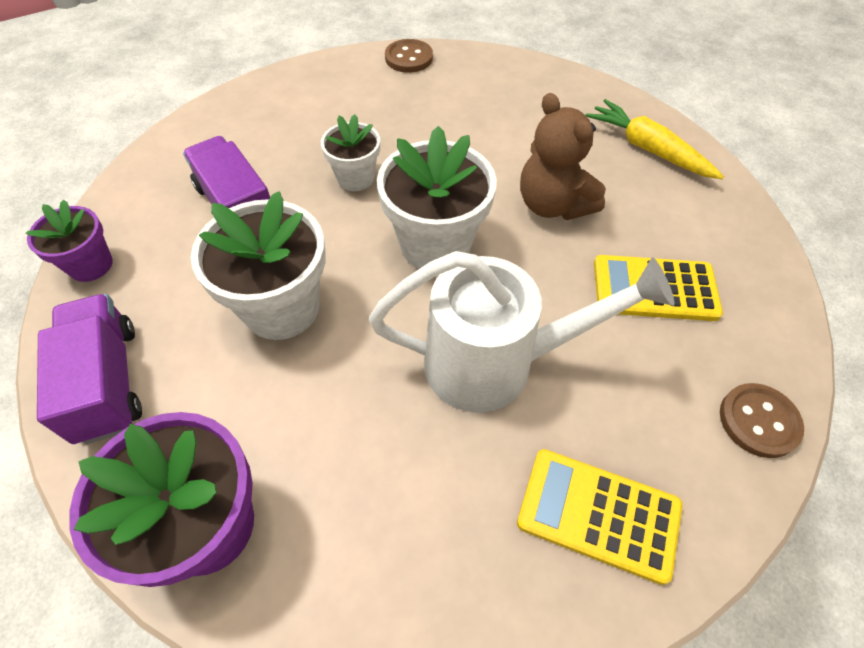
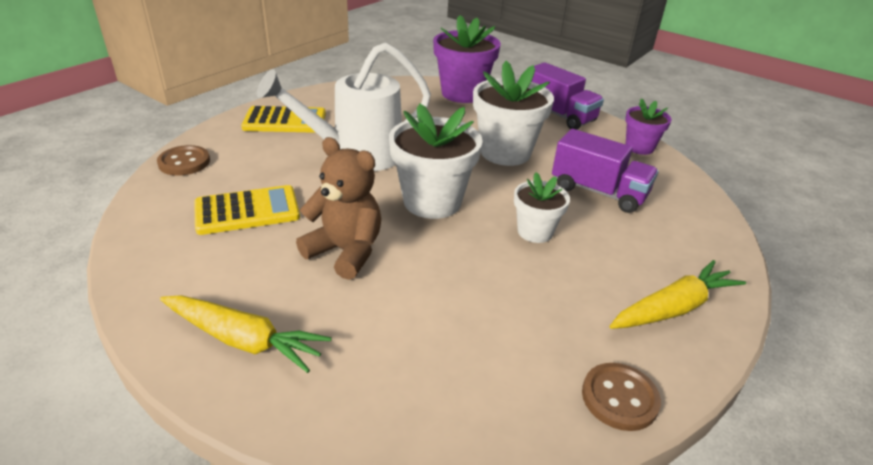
camera: 155 degrees right, 20 degrees down
(312, 90) = (673, 308): none -> yellow carrot

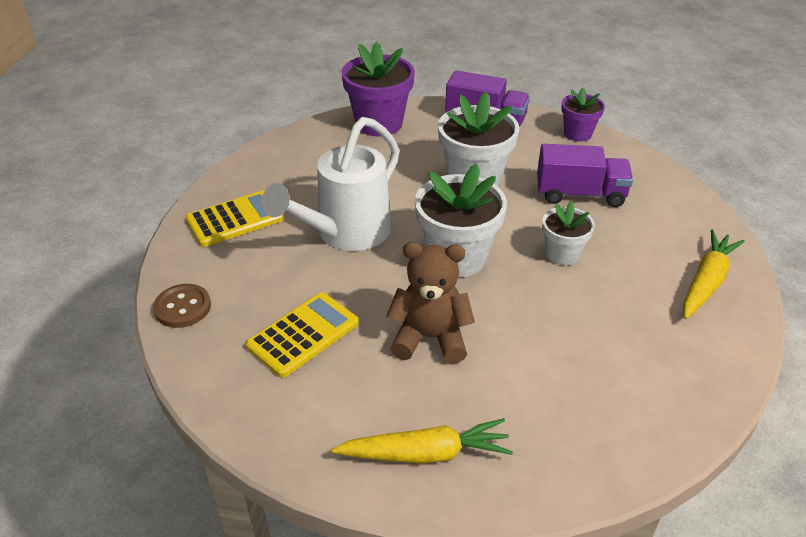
camera: 25 degrees left, 5 degrees up
(619, 398) = (722, 370): brown button -> none

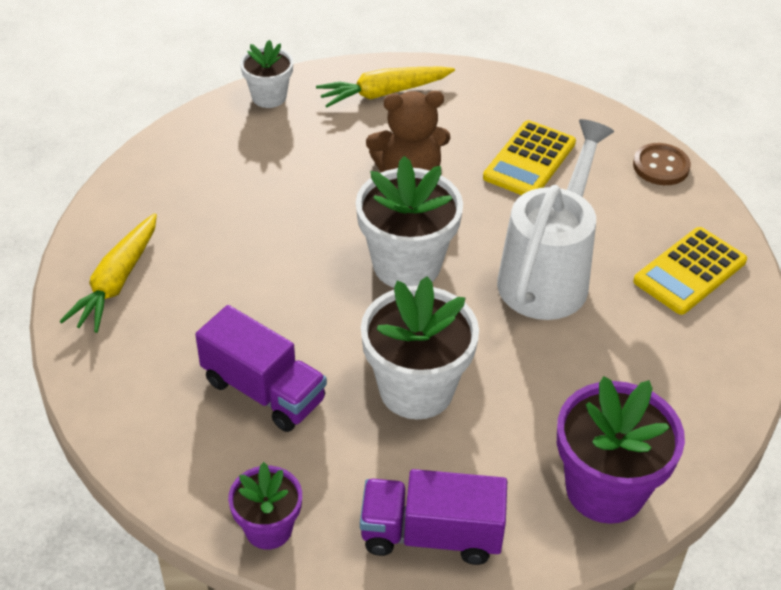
camera: 165 degrees right, 5 degrees up
(562, 254) = (284, 290): white flower pot -> white flower pot (269, 97)
(580, 194) = (263, 390): purple truck -> purple truck turned 135 degrees counterclockwise

